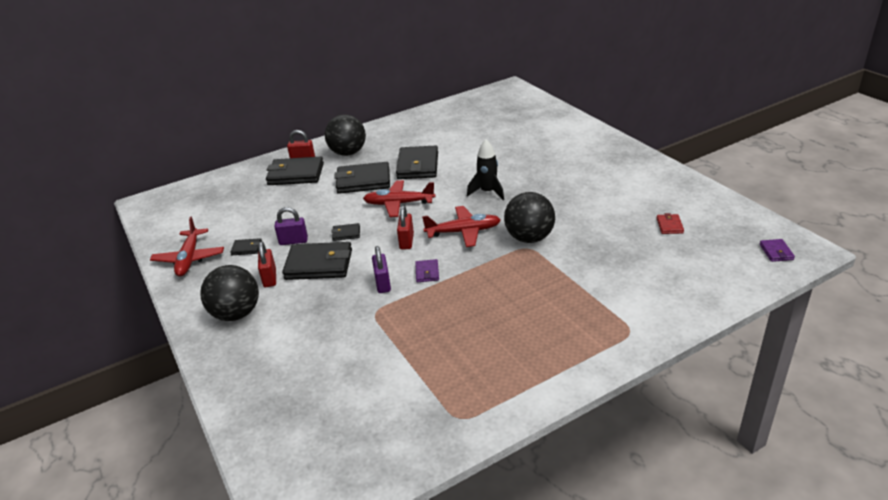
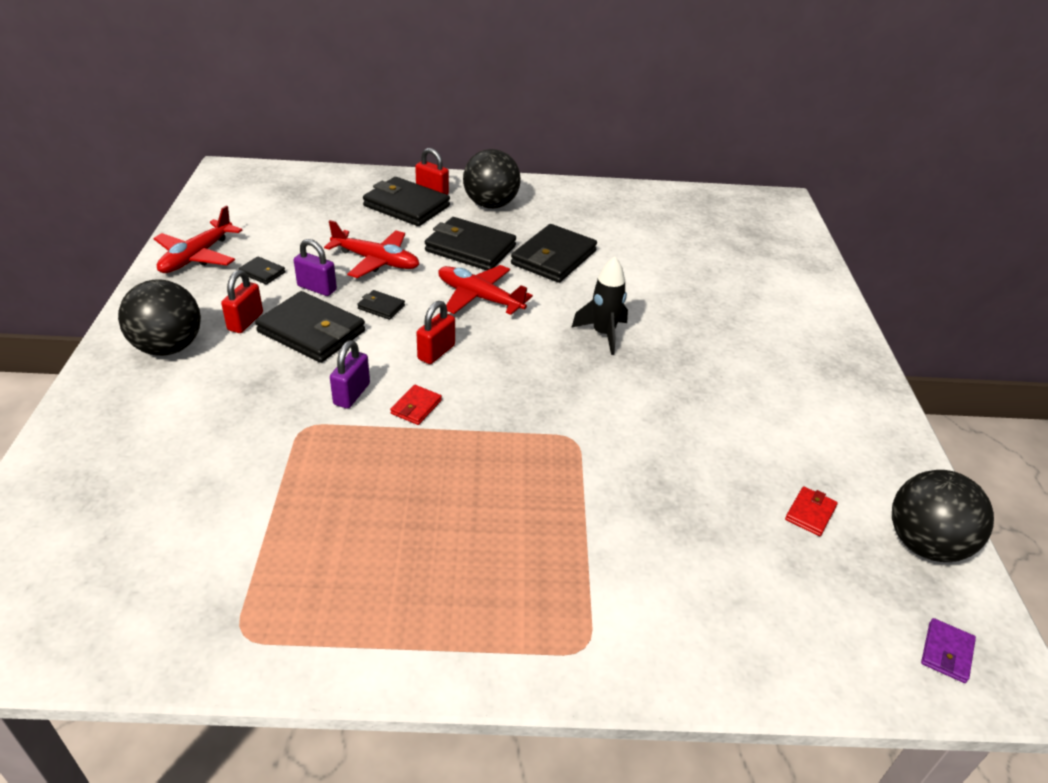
camera: 25 degrees right, 5 degrees up
(427, 272) = (416, 407): purple wallet -> red wallet
(463, 232) = (516, 374): red plane -> red plane (376, 261)
(529, 238) = (590, 427): black ball -> black ball (924, 544)

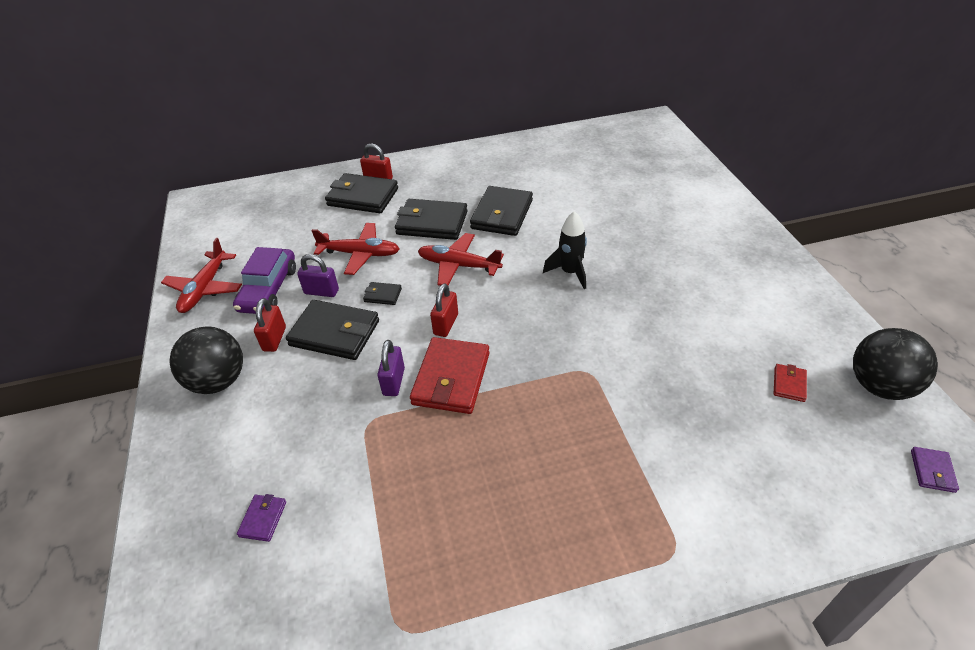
camera: 10 degrees left, 5 degrees up
(151, 489) = (263, 519): none -> purple wallet
(262, 273) = (268, 289): black wallet -> purple car
(416, 407) = (451, 378): red wallet -> red wallet, size x2.17
(491, 205) = (431, 179): black ball -> none

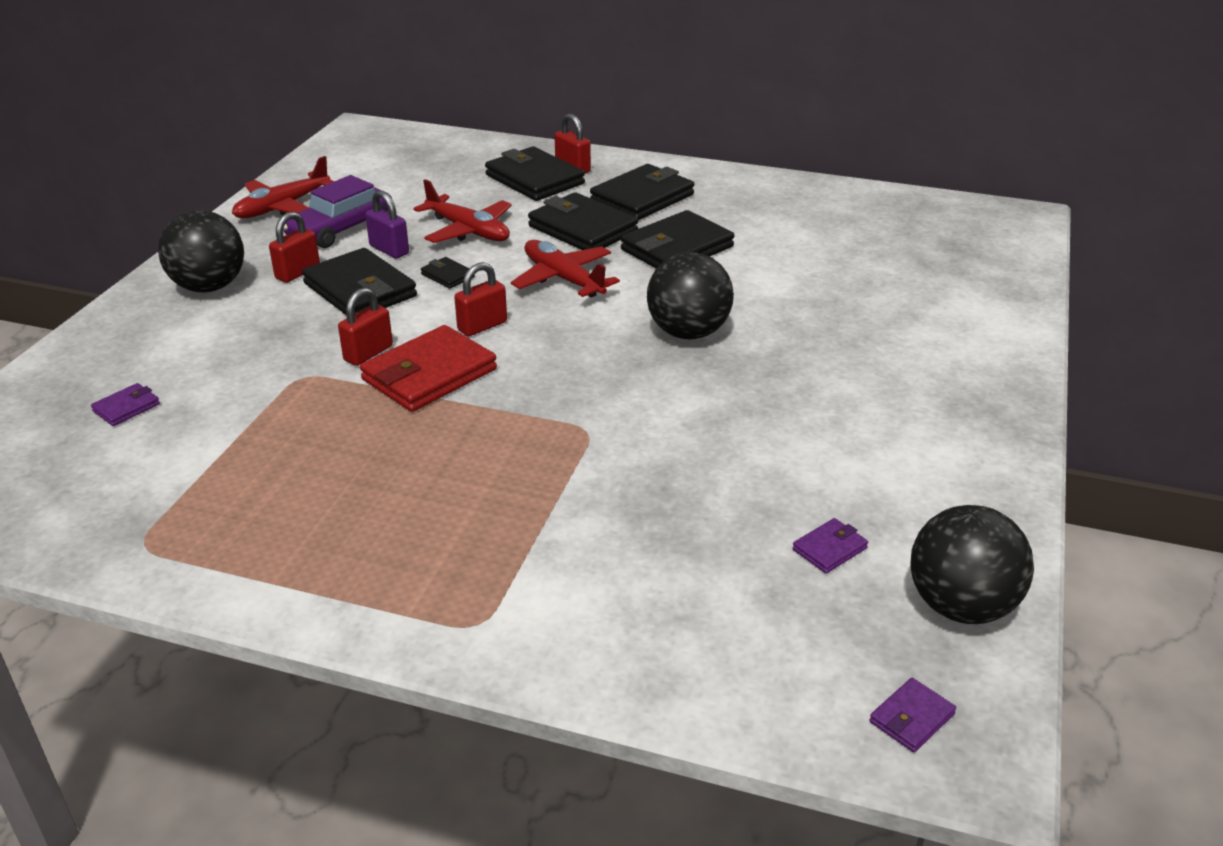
camera: 30 degrees right, 10 degrees down
(394, 381) = (368, 353): purple padlock -> red padlock
(444, 185) = (642, 198): none -> black wallet
(570, 272) = (688, 332): black rocket -> black ball
(789, 384) = (829, 549): red wallet -> purple wallet

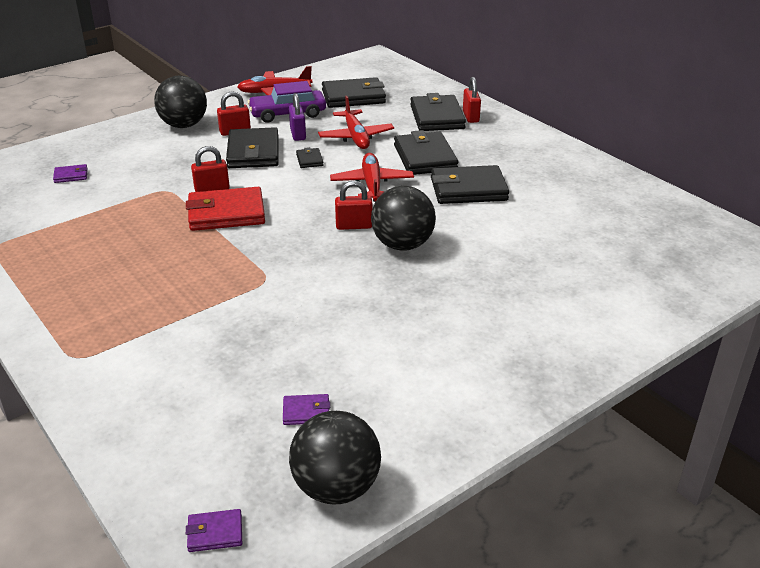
camera: 35 degrees right, 0 degrees up
(482, 326) = (289, 196): red padlock -> red padlock (354, 226)
(642, 198) = (490, 149): black wallet -> black wallet (353, 97)

